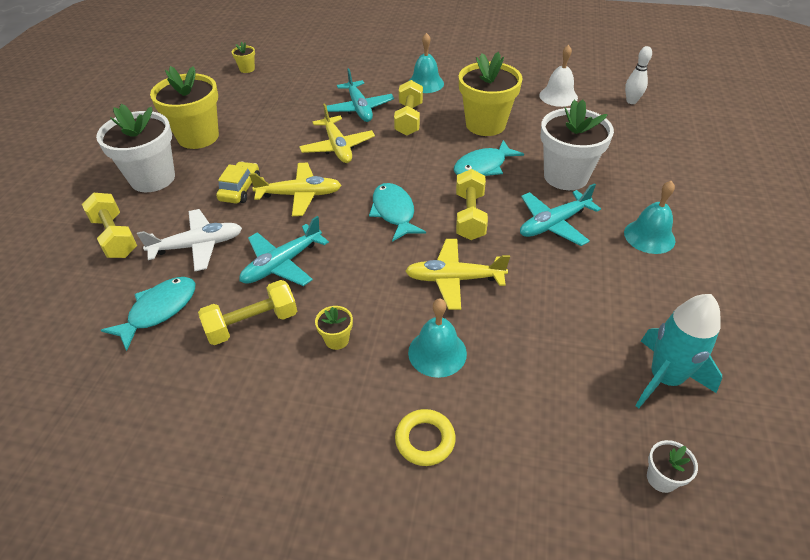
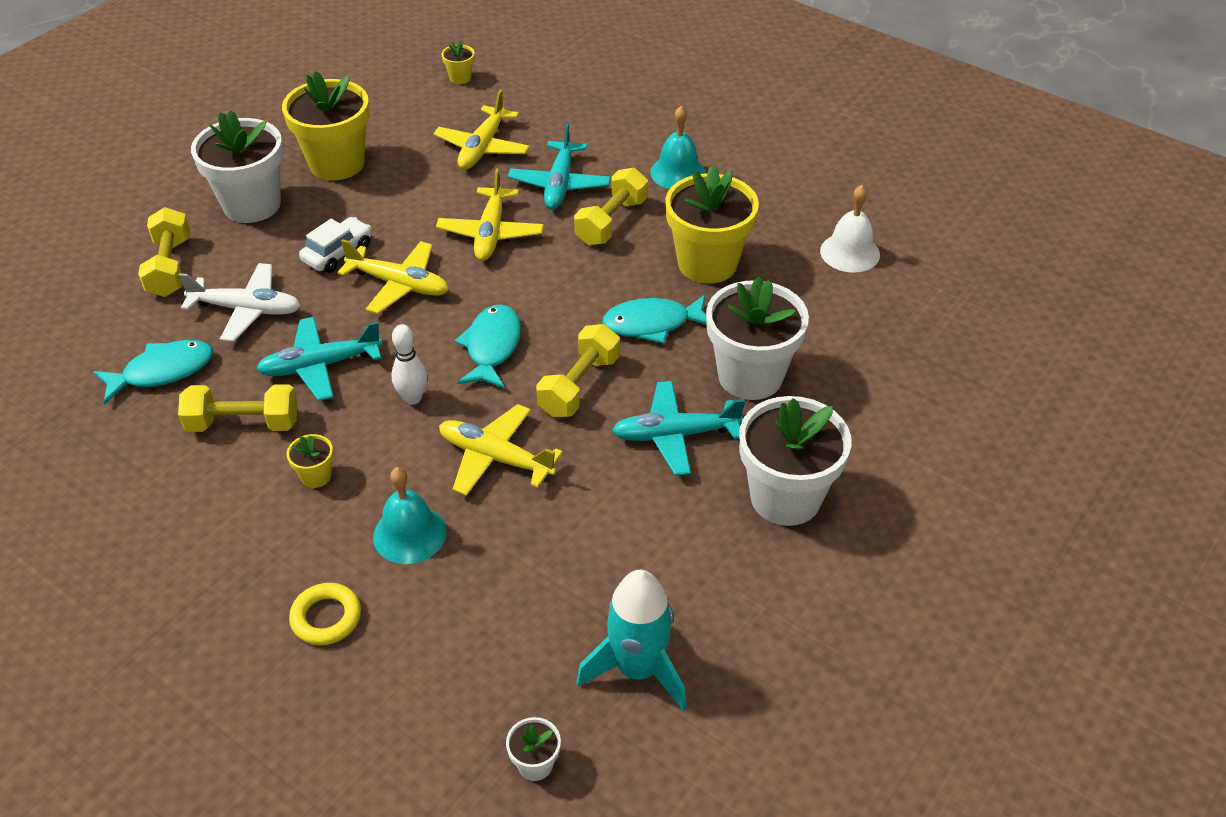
camera: 25 degrees right, 0 degrees up
(240, 189) = (338, 253): yellow car -> white car
(292, 102) = (482, 148): none -> yellow plane
(631, 101) = (952, 296): white bowling pin -> white bowling pin (413, 398)
(649, 236) = (785, 497): turquoise bell -> white flower pot

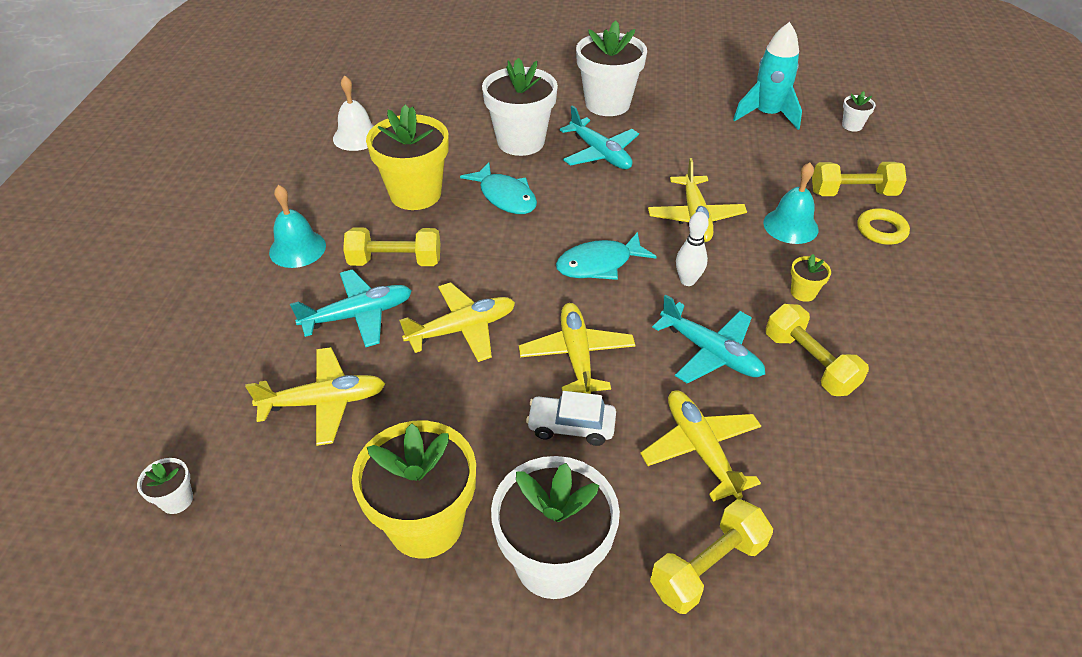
camera: 120 degrees left, 0 degrees up
(162, 372) = (824, 460): turquoise fish -> none
(247, 310) = (700, 448): white plane -> yellow plane
(460, 78) = (177, 500): yellow flower pot -> white flower pot
(579, 386) = (596, 206): yellow dumbbell -> yellow dumbbell (853, 193)

